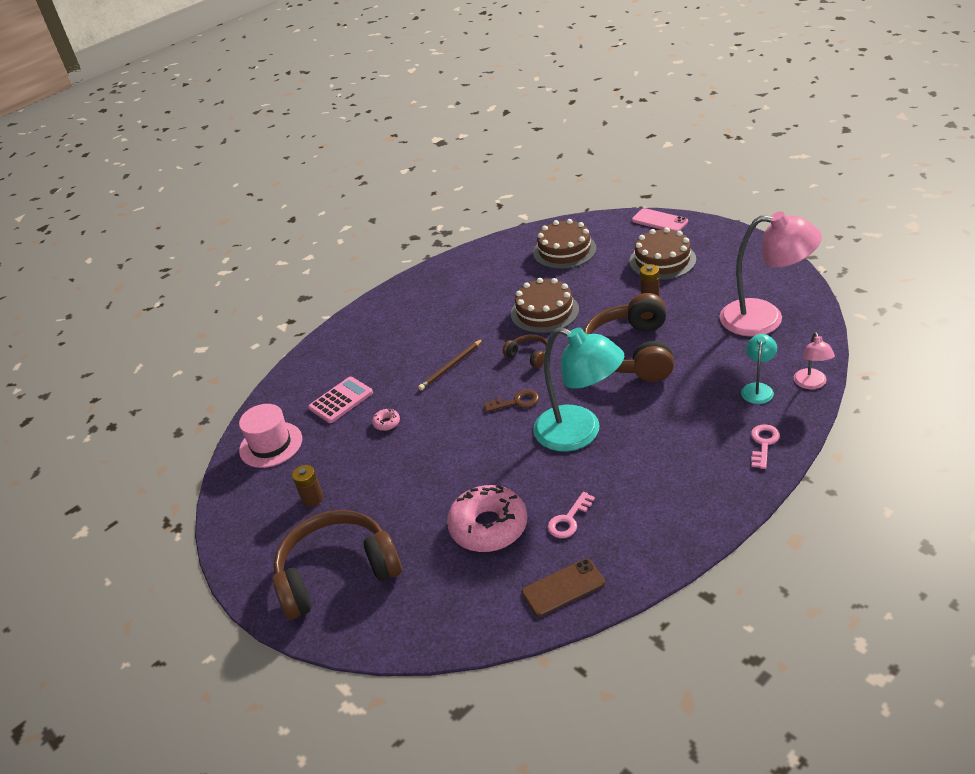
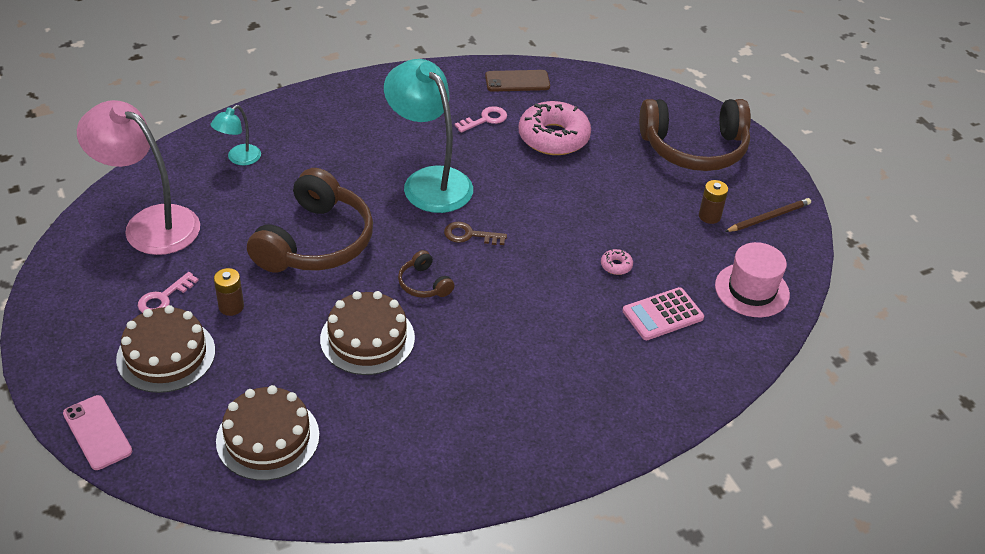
camera: 170 degrees left, 5 degrees up
(451, 366) = (519, 307): brown pencil -> brown pencil (769, 217)
(763, 443) = (285, 116): pink key -> pink key (164, 298)
(811, 384) = (191, 145): pink lamp -> none

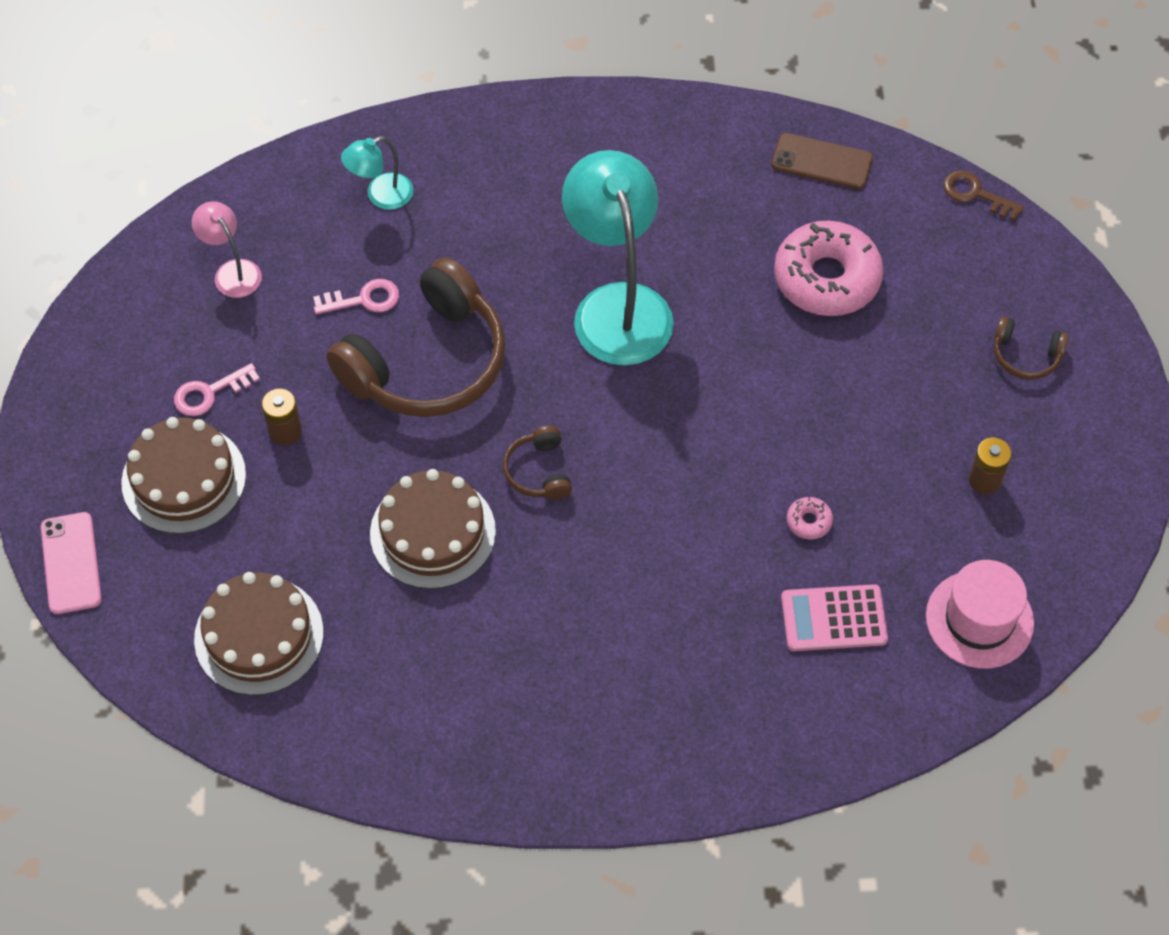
camera: 25 degrees right, 15 degrees up
(150, 223) = (232, 271): pink lamp -> pink lamp, size x0.48
(470, 235) = (633, 412): brown key -> brown key (975, 194)
(485, 119) = (743, 219): pink key -> pink key (363, 299)
(694, 148) = (1025, 356): brown headphones -> brown headphones, size x0.44
(769, 217) = (1071, 508): brown pencil -> none

